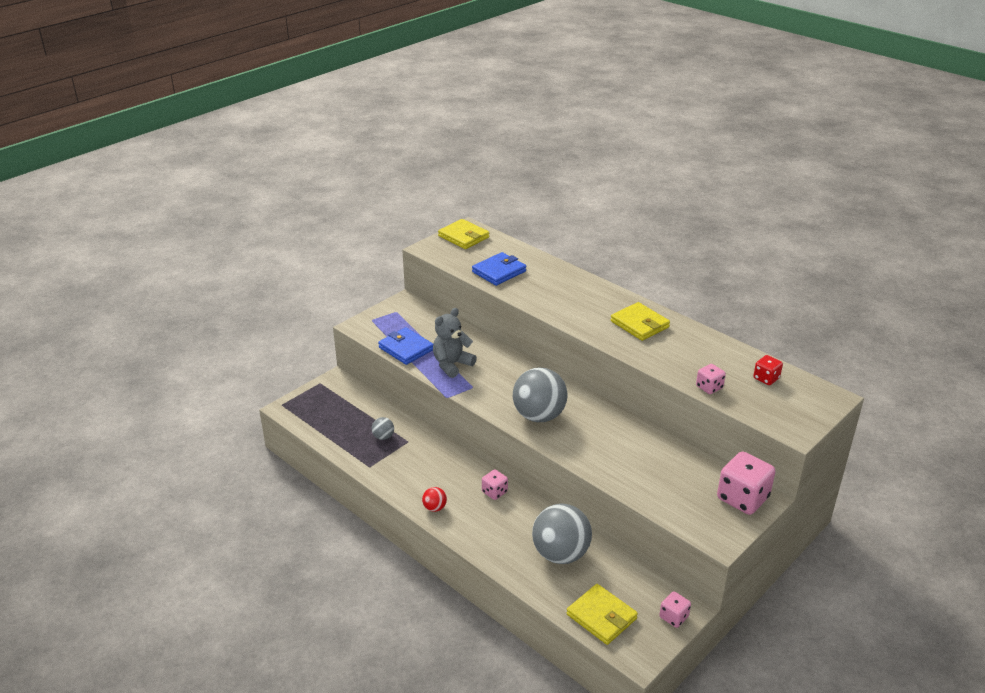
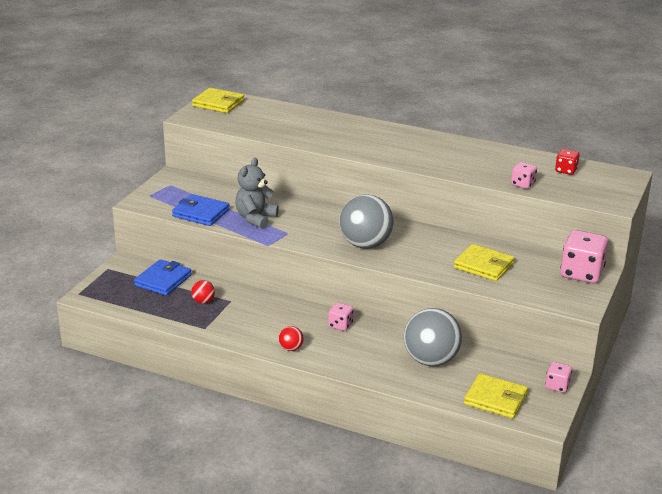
camera: 20 degrees left, 5 degrees down
(383, 437) = (203, 301): grey ball -> red ball
(499, 271) = (273, 126): blue wallet -> blue wallet (163, 280)
(639, 324) = (431, 148): yellow wallet -> yellow wallet (483, 266)

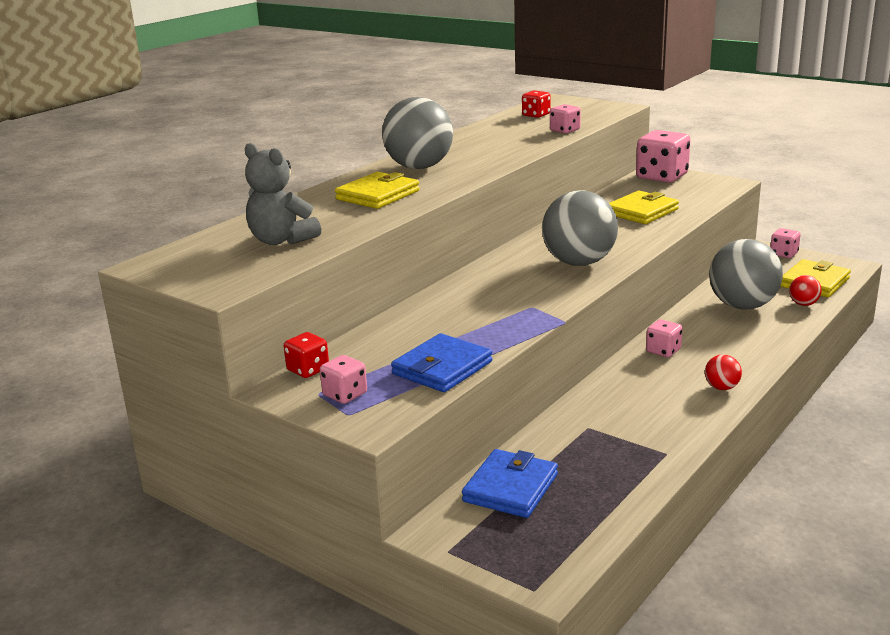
camera: 75 degrees left, 5 degrees down
(163, 280) = (510, 488): blue wallet -> blue wallet turned 75 degrees clockwise
(169, 191) = (345, 394): none -> pink dice
(194, 178) = (308, 370): none -> red dice
(203, 301) = (587, 451): red ball -> red ball (803, 304)
(218, 103) = (183, 265): yellow wallet -> yellow wallet (377, 195)
(255, 219) = (479, 326): grey teddy bear -> grey teddy bear (281, 240)
(405, 141) = (419, 167): none -> grey ball

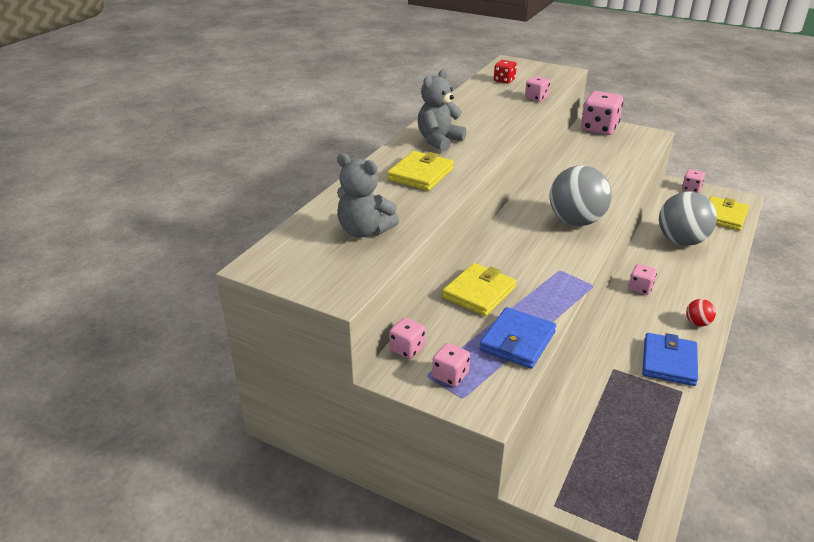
camera: 10 degrees left, 10 degrees up
(308, 370) = (407, 349): red dice -> pink dice
(419, 167) = (439, 141): grey ball -> grey teddy bear
(510, 488) = (578, 435): blue wallet -> blue wallet (668, 362)
(641, 211) = (600, 165): yellow wallet -> yellow wallet (479, 292)
(803, 304) = (724, 237): red ball -> none

